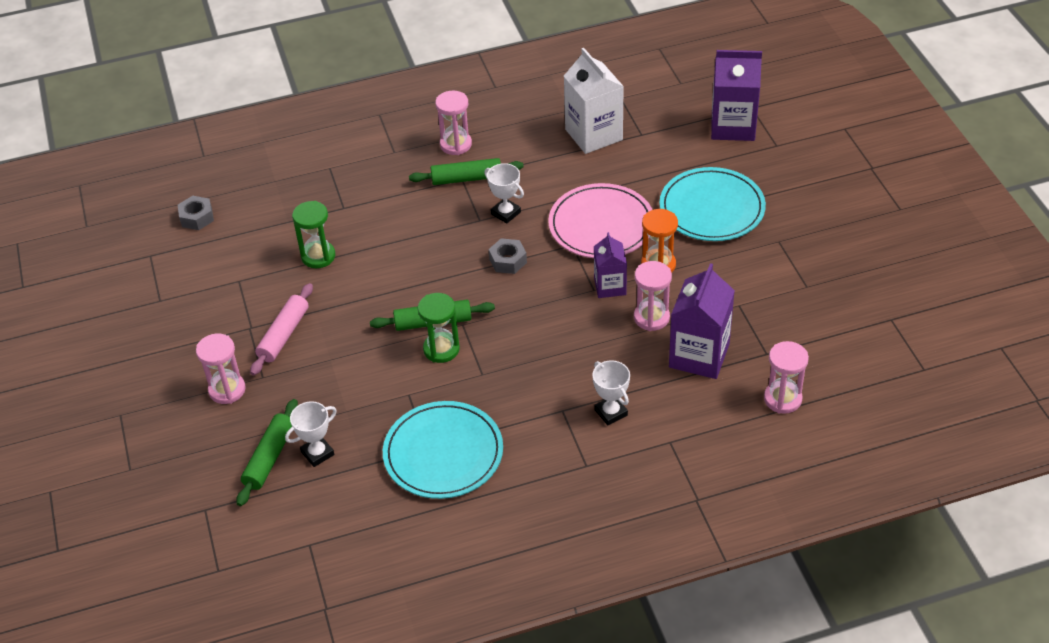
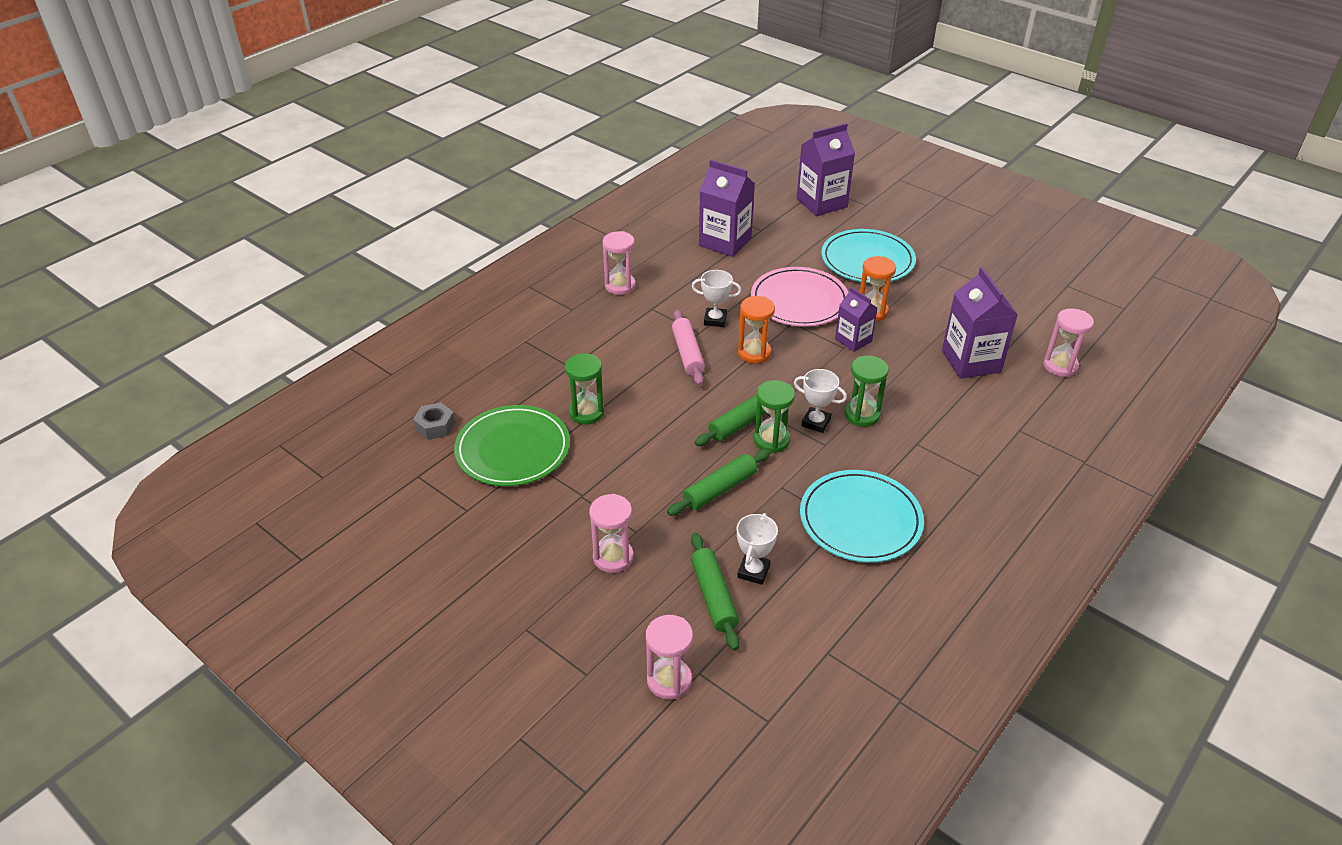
camera: 35 degrees left, 5 degrees down
(235, 264) = (513, 449): none -> green plate
(283, 335) = (620, 488): pink rolling pin -> pink rolling pin (687, 353)
(466, 178) = (655, 307): green rolling pin -> green rolling pin (719, 489)
(508, 261) = (754, 353): grey nut -> orange hourglass
(542, 361) = (862, 415): none -> green hourglass
(593, 135) = (725, 242): white carton -> purple carton
(611, 412) = (954, 429): white trophy -> white trophy (816, 422)
(651, 317) = (908, 349): pink hourglass -> pink hourglass (669, 680)

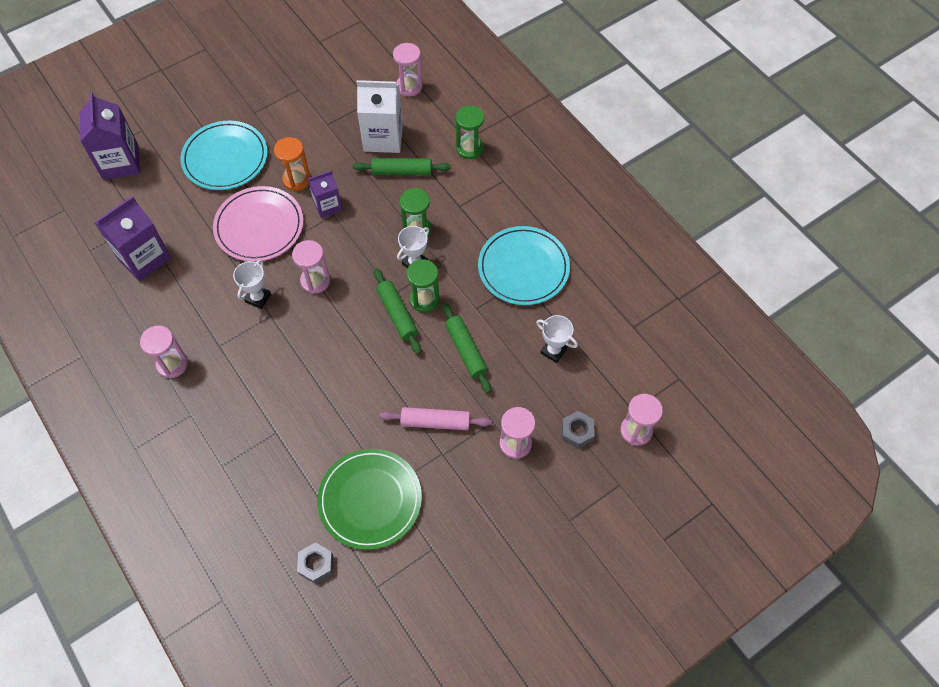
camera: 75 degrees left, 20 degrees up
(586, 412) = (343, 430): green hourglass -> green hourglass (470, 148)
(647, 616) = (577, 432): none -> grey nut
(687, 353) = (296, 332): pink rolling pin -> pink rolling pin (435, 422)
(713, 596) = (570, 383): green rolling pin -> green rolling pin (402, 171)
(754, 353) = (315, 281): orange hourglass -> pink hourglass
(971, 361) = (383, 138): purple carton -> white carton

